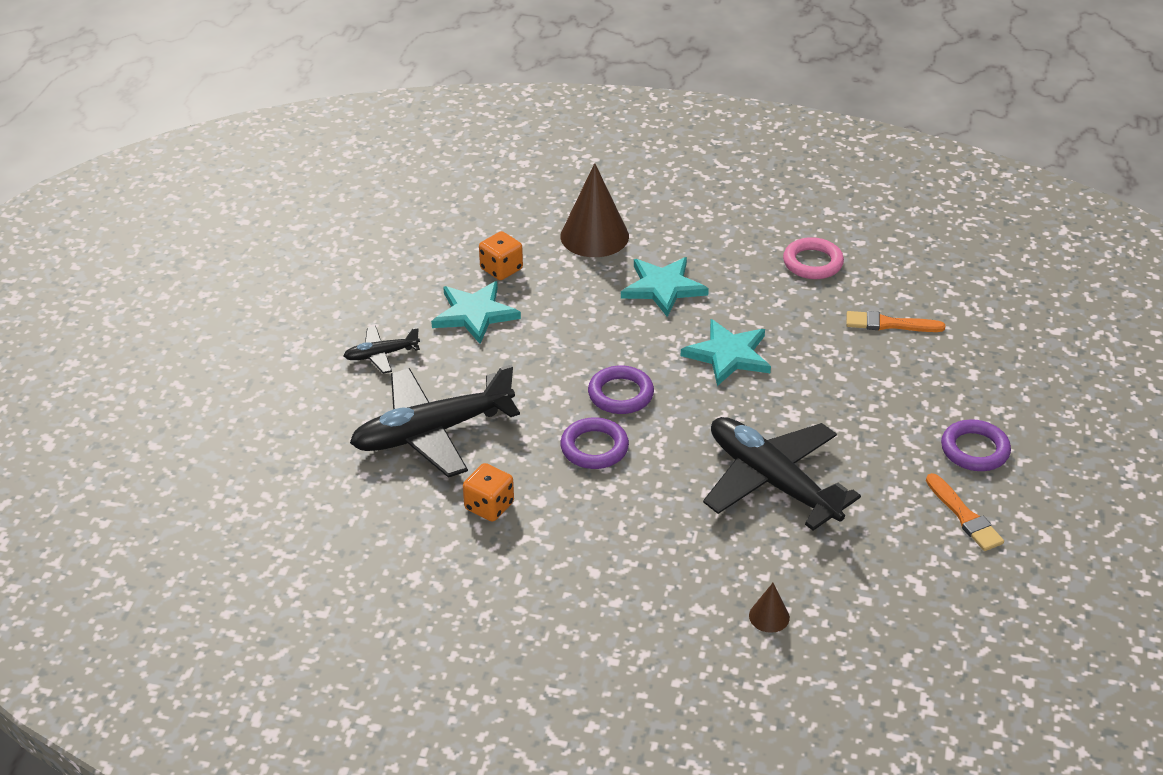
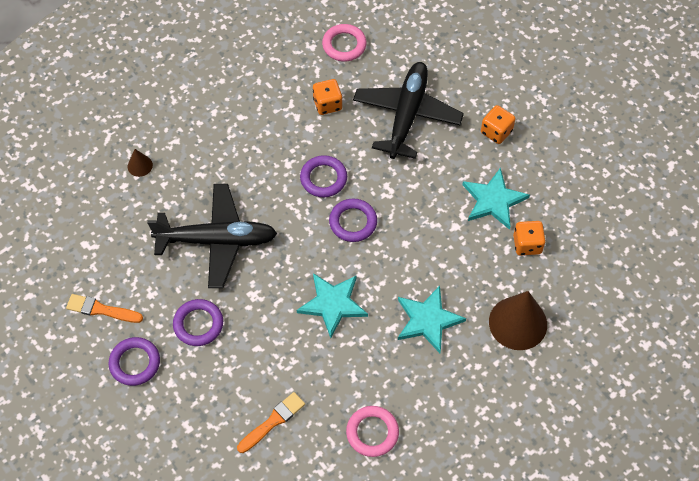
camera: 130 degrees right, 20 degrees up
(381, 355) = (496, 132): black plane -> orange dice
(381, 546) = (344, 45): none -> pink ring
(875, 432) = (198, 324): none -> purple ring

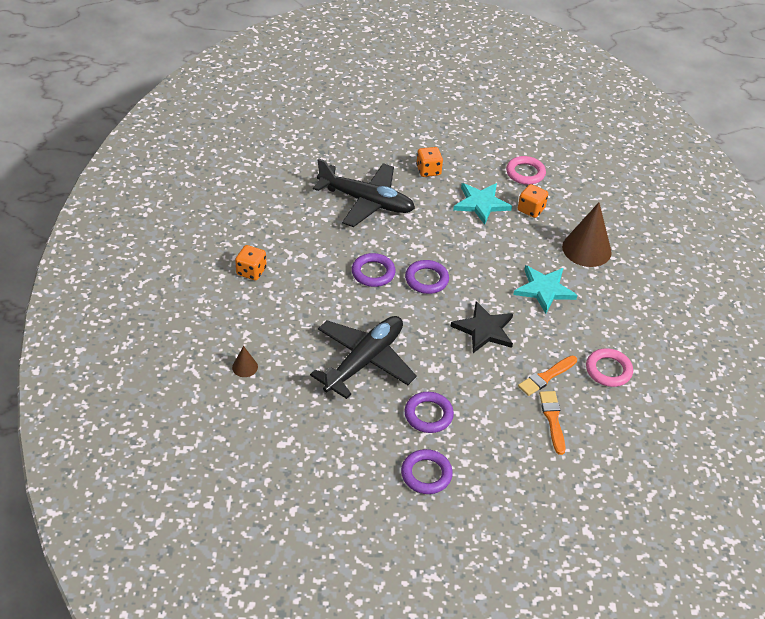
camera: 55 degrees left, 15 degrees down
(101, 310) = (356, 468): orange brush -> orange brush (546, 377)
(327, 104) = (311, 233): orange dice -> orange dice (251, 271)
(332, 304) = (484, 329): turquoise star -> black star
(344, 45) = (270, 196): pink ring -> pink ring (525, 173)
(407, 114) = (366, 201): black plane -> black plane turned 150 degrees clockwise

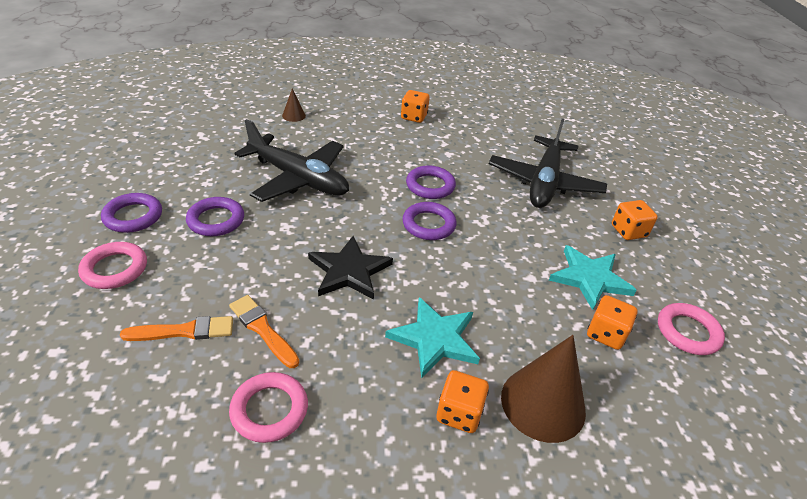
camera: 85 degrees right, 5 degrees down
(494, 473) = (115, 269): none -> pink ring
(598, 286) = (459, 413): none -> orange dice

